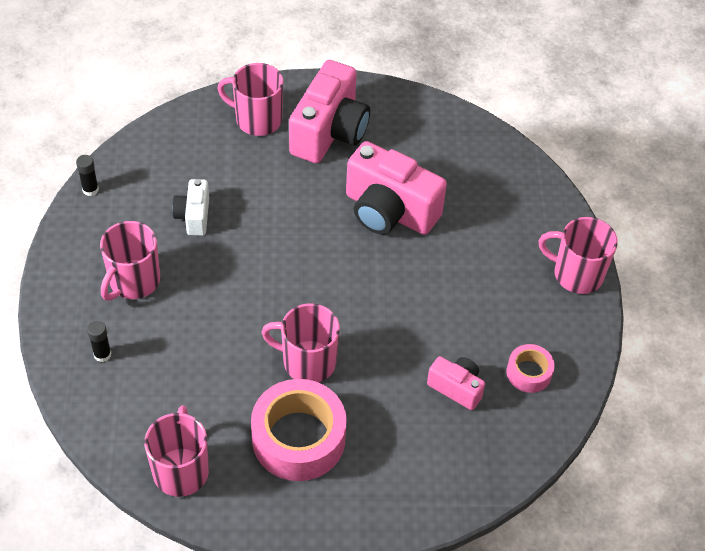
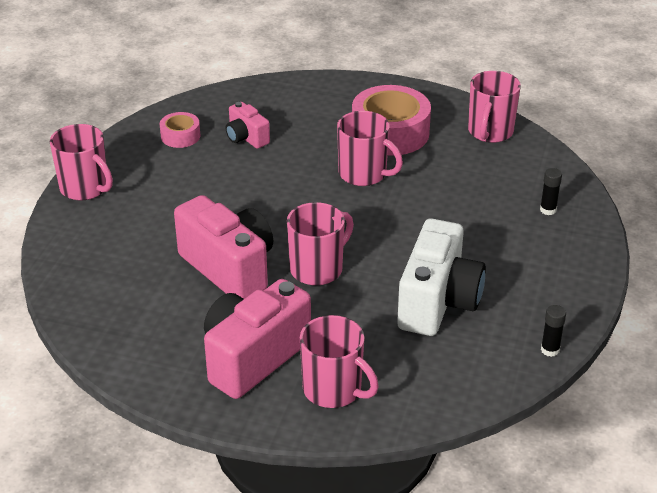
camera: 160 degrees left, 15 degrees down
(133, 281) = (512, 258): pink mug -> pink mug (318, 269)
(193, 216) = (438, 302): white camera -> white camera, size x1.93

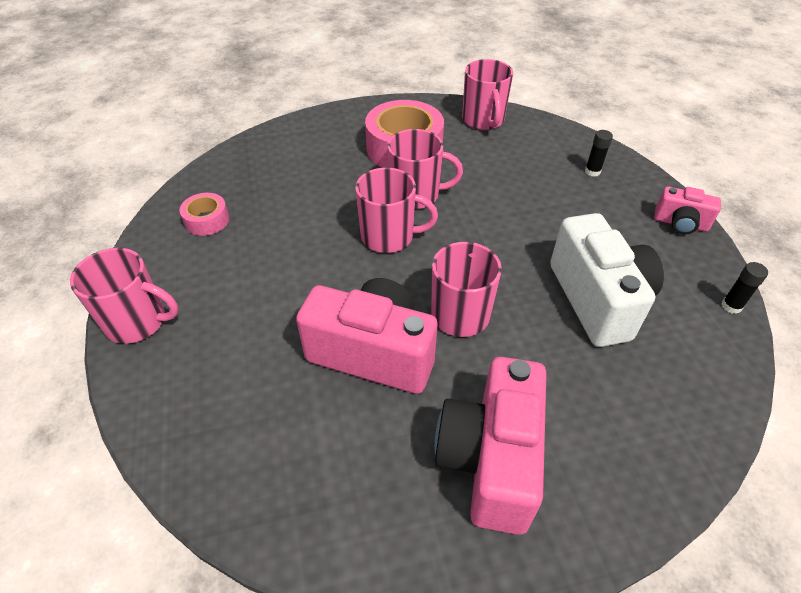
camera: 30 degrees left, 10 degrees up
(246, 138) = (277, 198): pink camera -> pink camera (680, 223)
(333, 390) = (604, 457): pink mug -> pink mug (389, 237)

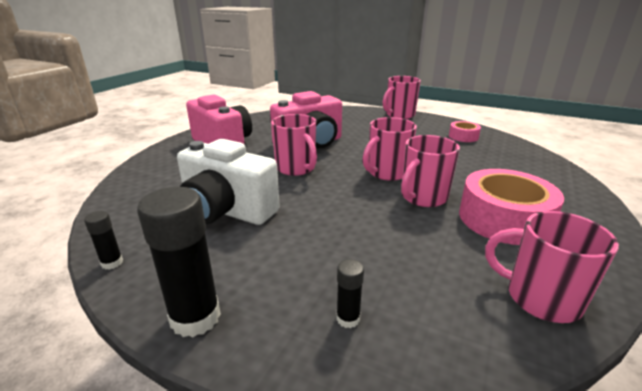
camera: 130 degrees right, 20 degrees down
(680, 223) = (195, 317): pink camera -> black glue stick

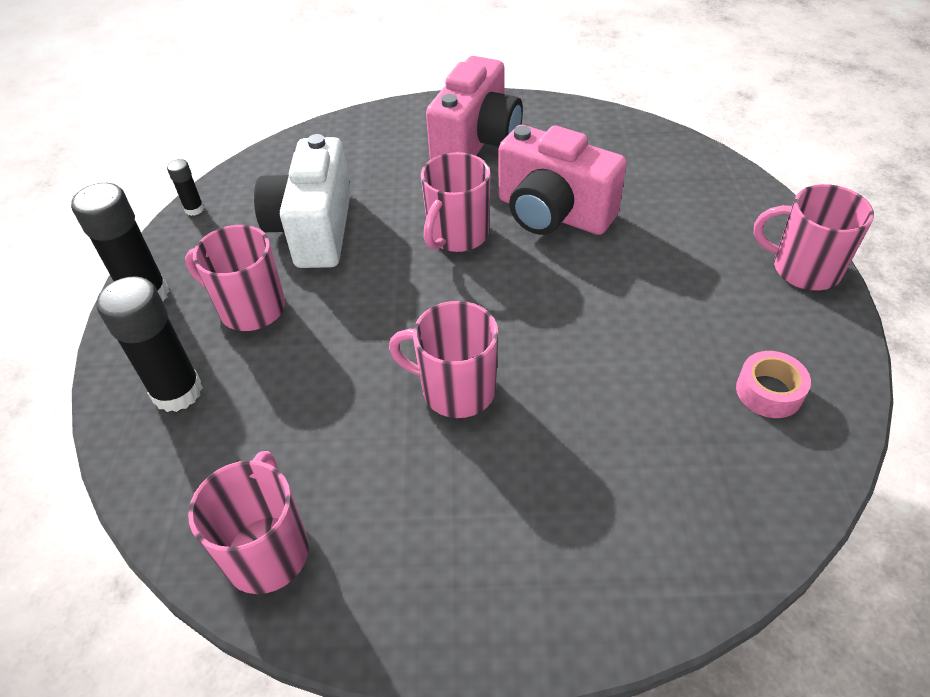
camera: 65 degrees right, 20 degrees up
(348, 318) = (177, 392): black glue stick -> black glue stick, size x2.06
(387, 172) = (511, 329): pink mug -> pink mug (250, 308)
(504, 219) = (445, 496): pink tape -> none

